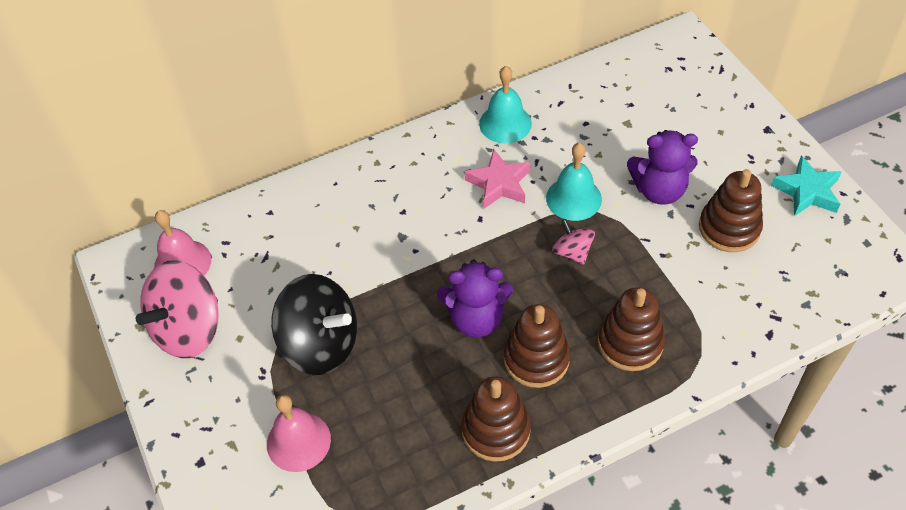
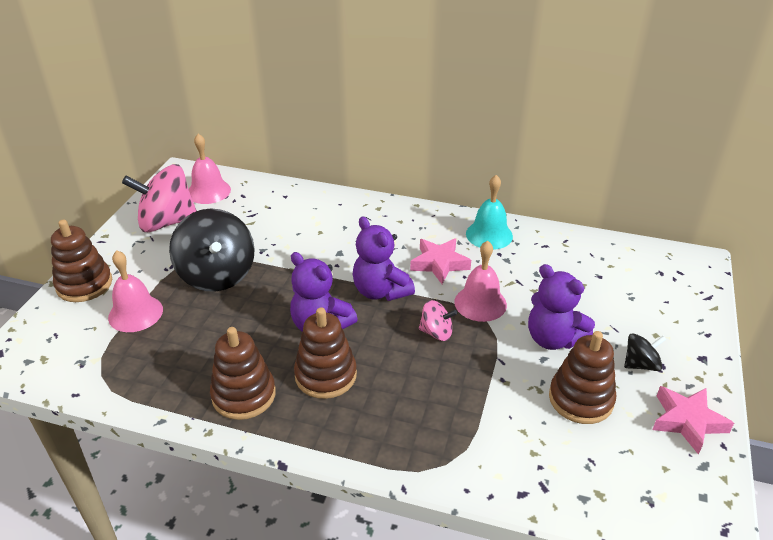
camera: 40 degrees right, 15 degrees down
(484, 248) = (380, 291): none -> purple teddy bear
(572, 252) = (436, 332): pink spinning top -> pink spinning top turned 90 degrees clockwise
(573, 198) = (480, 303): turquoise bell -> pink bell
(630, 343) = (402, 415): brown stacking toy -> brown stacking toy (84, 284)
(736, 166) = (640, 364): none -> black spinning top
(807, 191) = (687, 421): turquoise star -> pink star

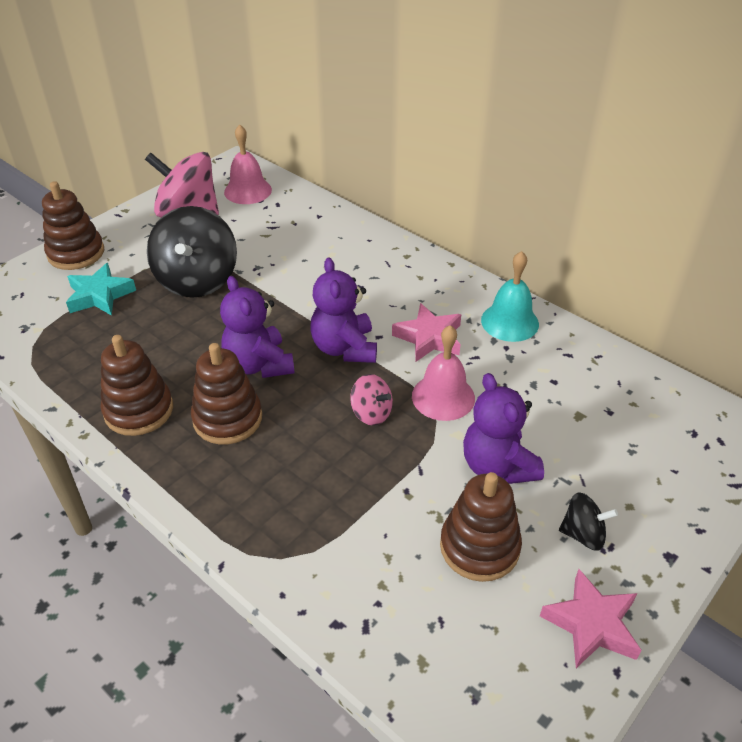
camera: 25 degrees right, 5 degrees up
(135, 313) = (100, 295): pink bell -> turquoise star

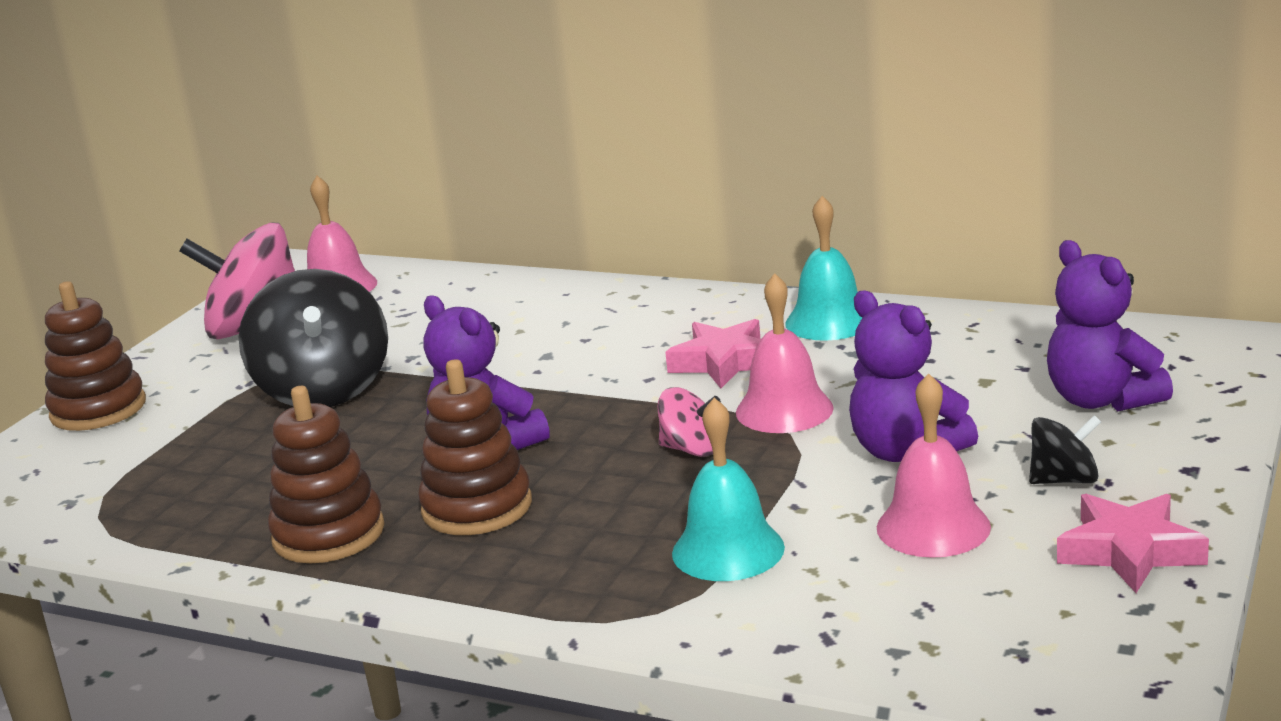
camera: 15 degrees left, 20 degrees down
(100, 295) = (173, 441): turquoise star -> none
(344, 348) = (606, 400): purple teddy bear -> purple teddy bear (1101, 400)
(347, 517) = (728, 550): none -> turquoise bell
(479, 547) = (933, 527): brown stacking toy -> pink bell

